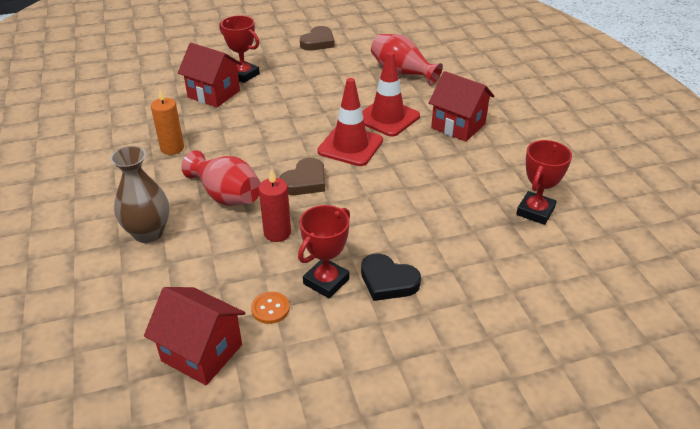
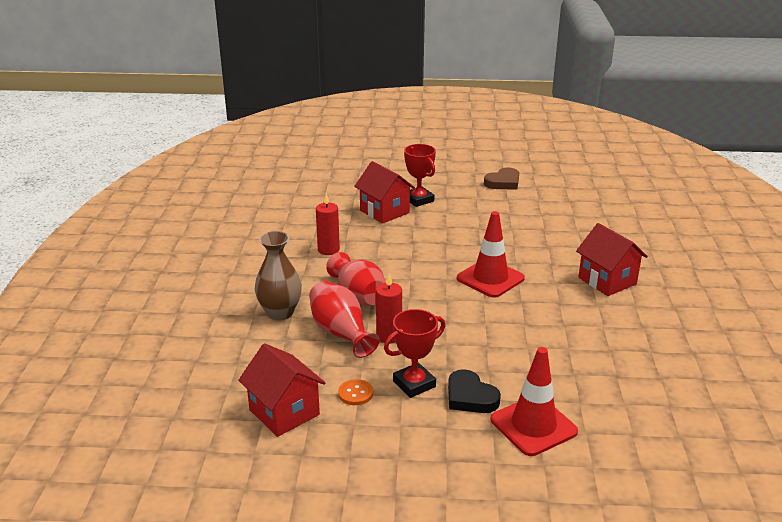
camera: 20 degrees right, 10 degrees down
(172, 148) = (328, 250): orange candle -> red candle
(305, 181) = (433, 299): brown heart -> none
(387, 118) = (539, 260): red traffic cone -> red traffic cone (533, 426)
(402, 73) = (573, 223): red vase -> red vase (341, 333)
(535, 211) = (647, 371): red trophy -> none

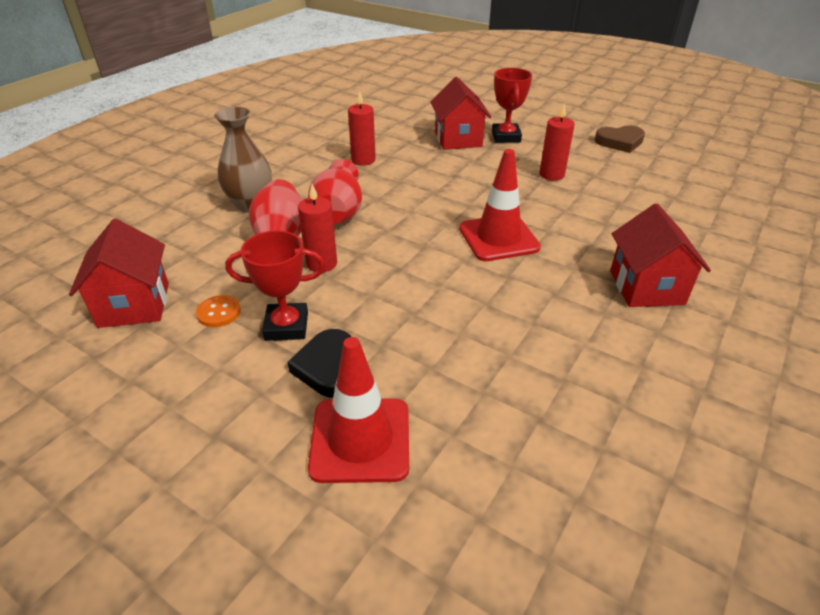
camera: 30 degrees right, 10 degrees up
(480, 221) = (551, 174): none -> red candle

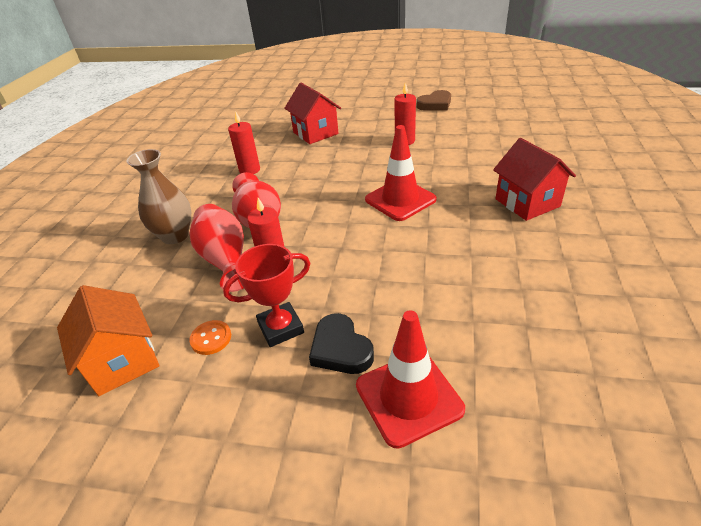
camera: 20 degrees left, 0 degrees up
(134, 304) = (123, 361): red house -> orange house
(506, 137) = (351, 122): red trophy -> none

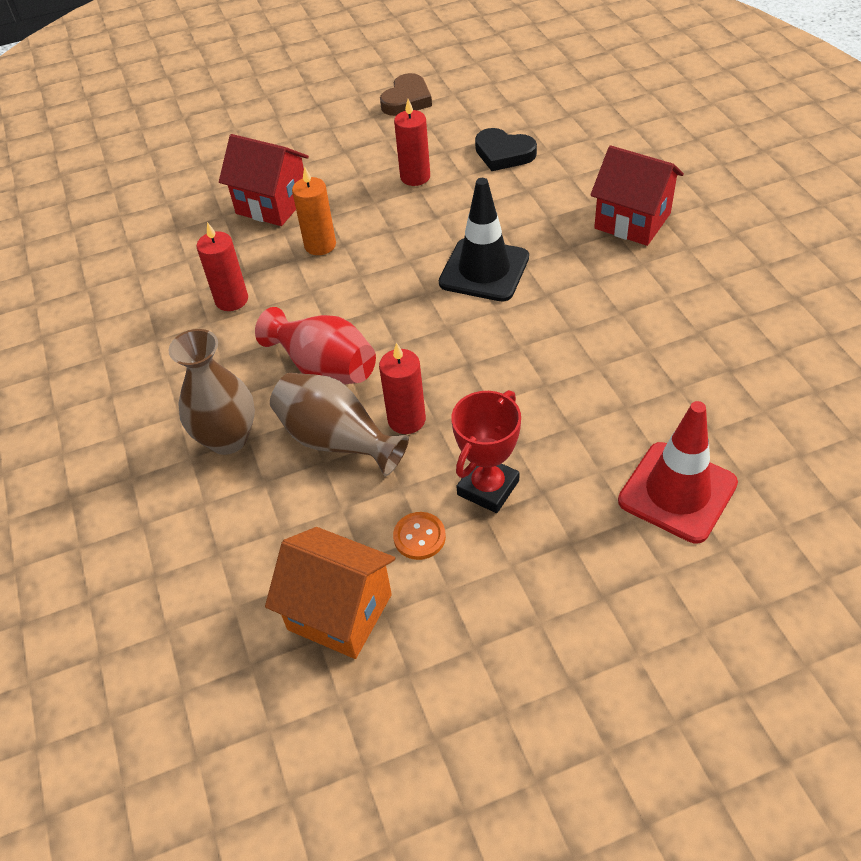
camera: 30 degrees left, 10 degrees up
(225, 260) = (337, 440): red vase -> brown vase
(320, 158) = (320, 245): none -> orange candle
(340, 349) = (572, 478): black heart -> black heart (503, 154)
(400, 200) = (484, 270): red traffic cone -> black traffic cone

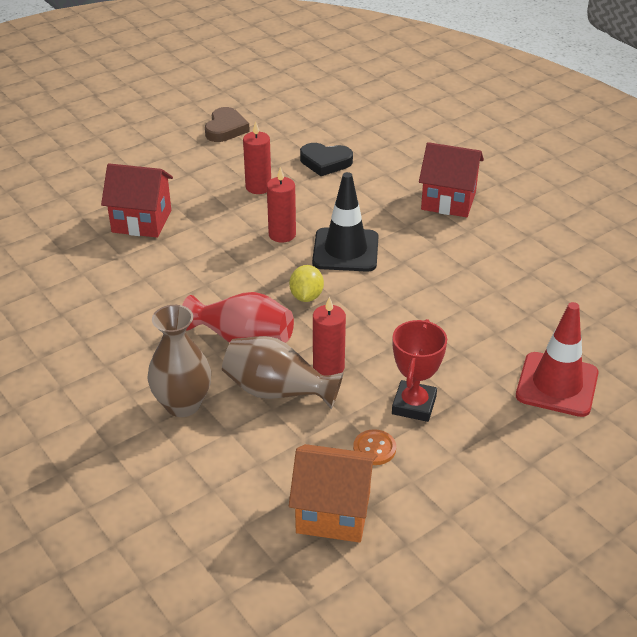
camera: 20 degrees left, 10 degrees down
(231, 300) = (138, 299): red candle -> red candle (282, 234)
(320, 245) = (198, 248): orange candle -> none
(416, 323) = (306, 296): none -> yellow lemon

